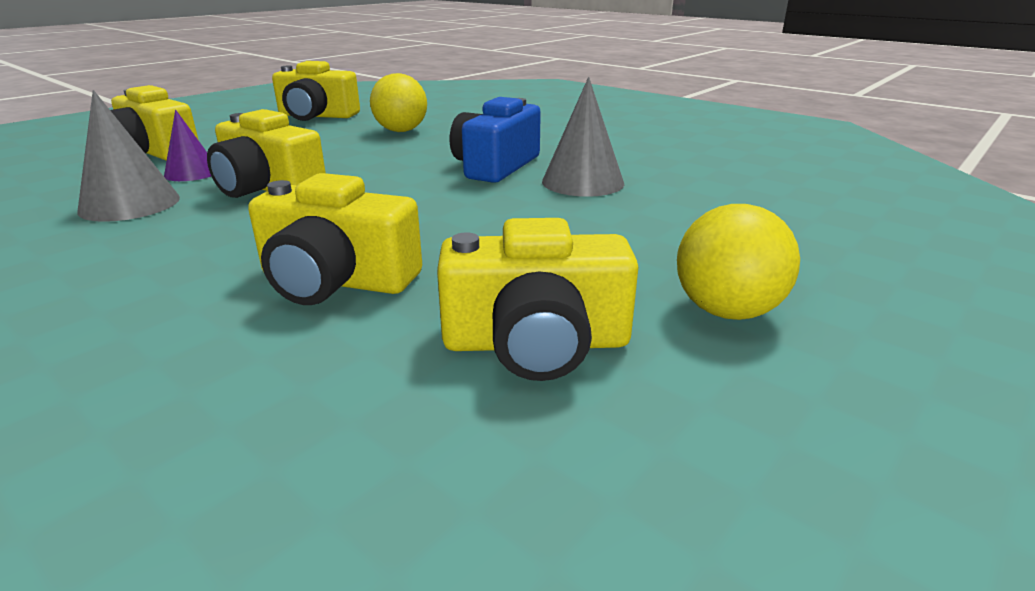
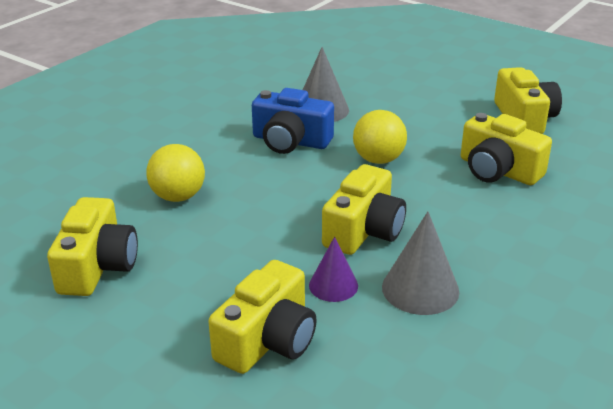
camera: 95 degrees left, 5 degrees up
(336, 281) = (498, 170): yellow camera -> yellow camera turned 120 degrees clockwise
(727, 311) = (477, 82): yellow ball -> yellow ball (378, 160)

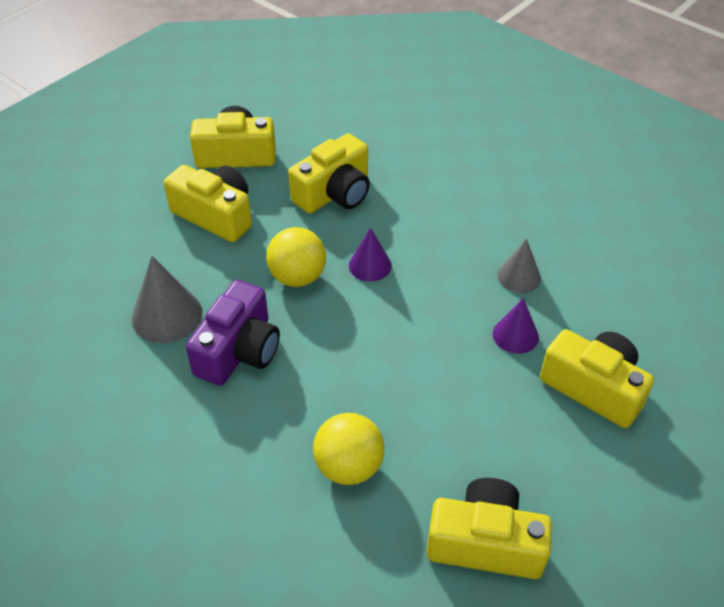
camera: 85 degrees left, 15 degrees up
(290, 141) = (239, 351): blue camera -> purple camera
(364, 230) = (429, 304): yellow camera -> yellow camera (215, 215)
(405, 195) = (370, 265): none -> purple cone
(420, 289) = (519, 276): grey cone -> grey cone, size x0.65

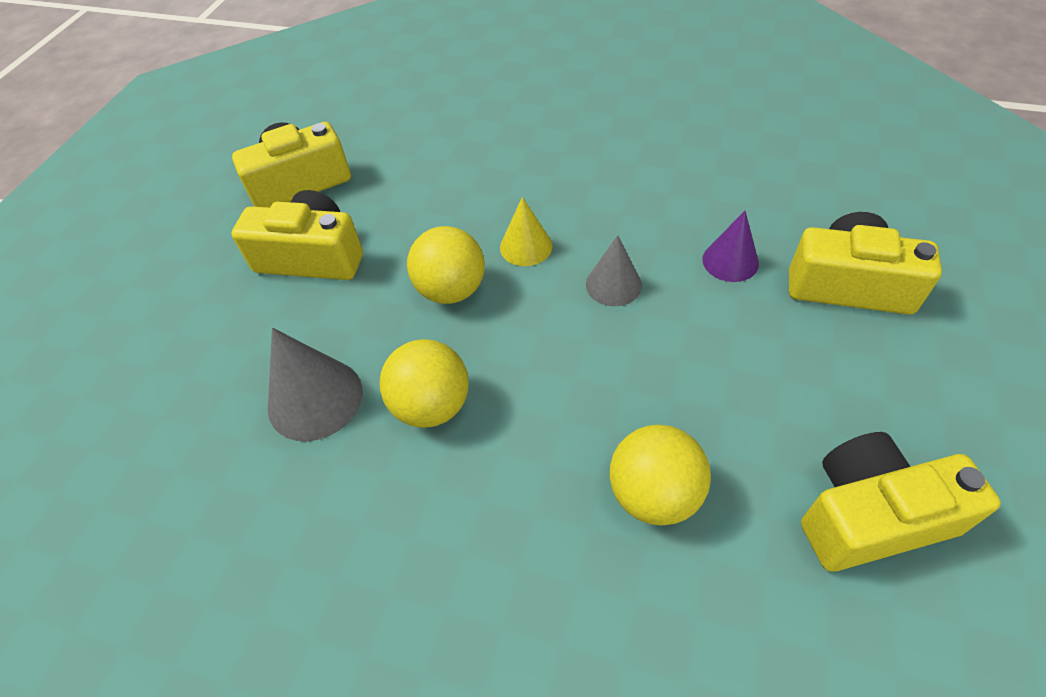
camera: 20 degrees left, 5 degrees up
(239, 351) = (432, 405): purple camera -> yellow ball
(334, 193) = (438, 184): yellow camera -> none
(370, 265) = (526, 246): purple cone -> yellow cone
(519, 276) = (690, 199): grey cone -> grey cone (613, 284)

